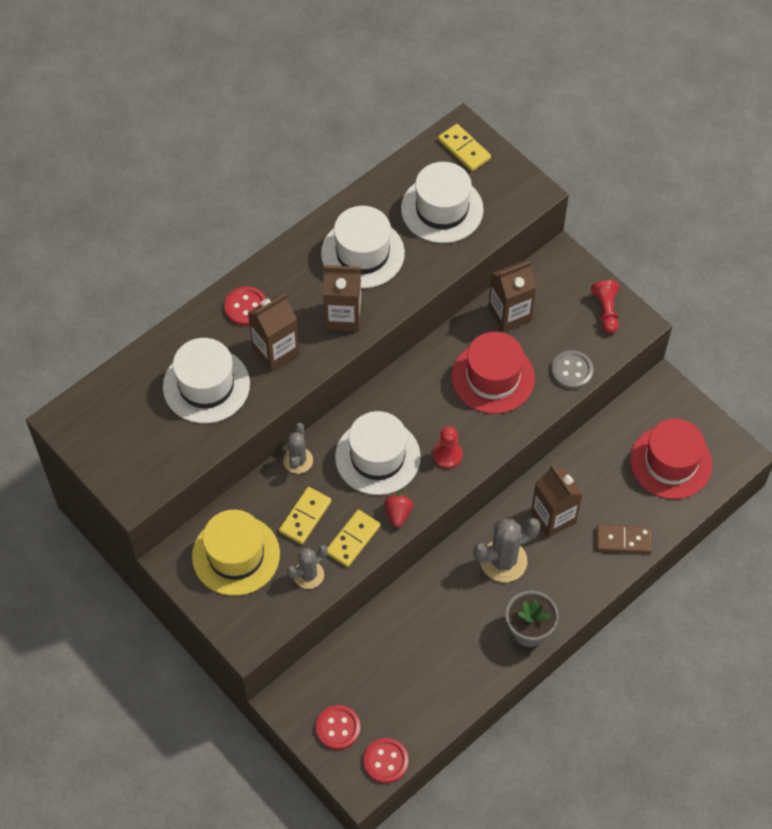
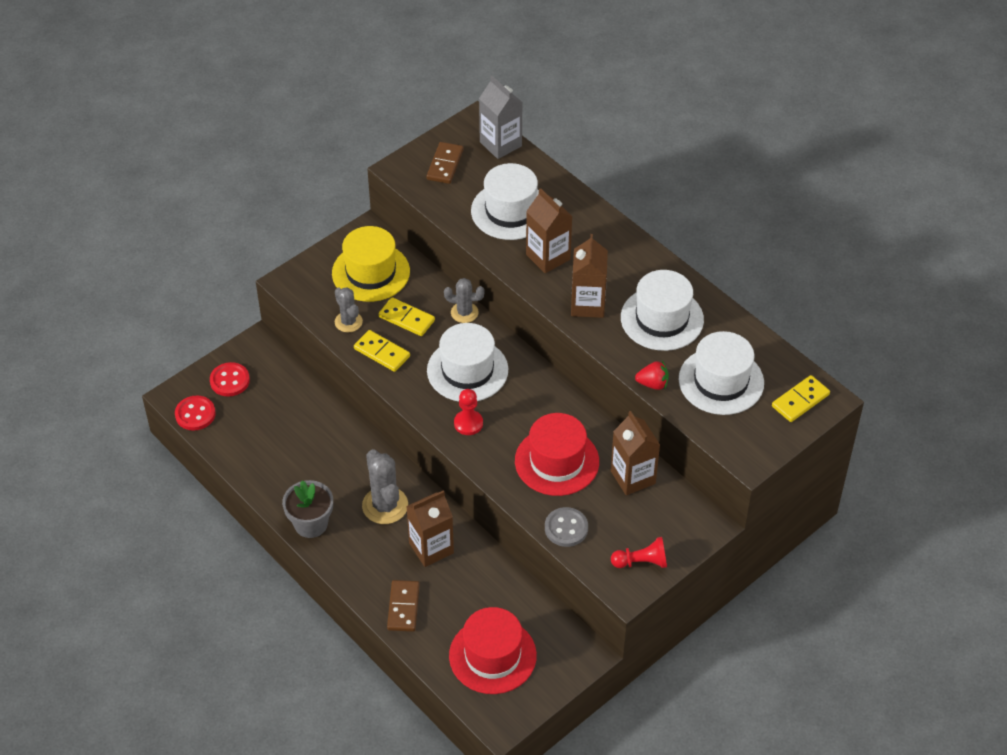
camera: 90 degrees right, 10 degrees down
(101, 395) = (500, 144): none -> grey carton
(130, 450) = (445, 165): none -> brown domino
(246, 307) = (595, 235): red button -> none
(398, 513) = (407, 385): red strawberry -> red strawberry (653, 384)

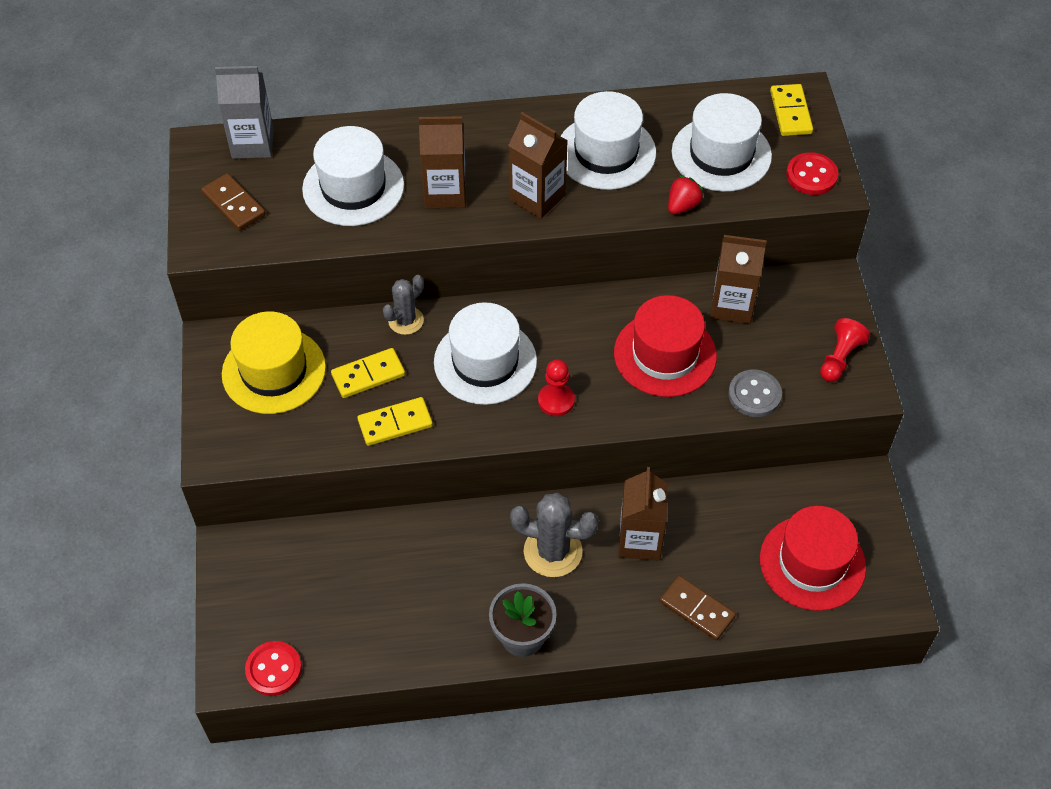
camera: 55 degrees left, 5 degrees up
(230, 381) = (256, 606): red button -> red button (811, 175)
(348, 322) = (324, 430): grey cactus -> none

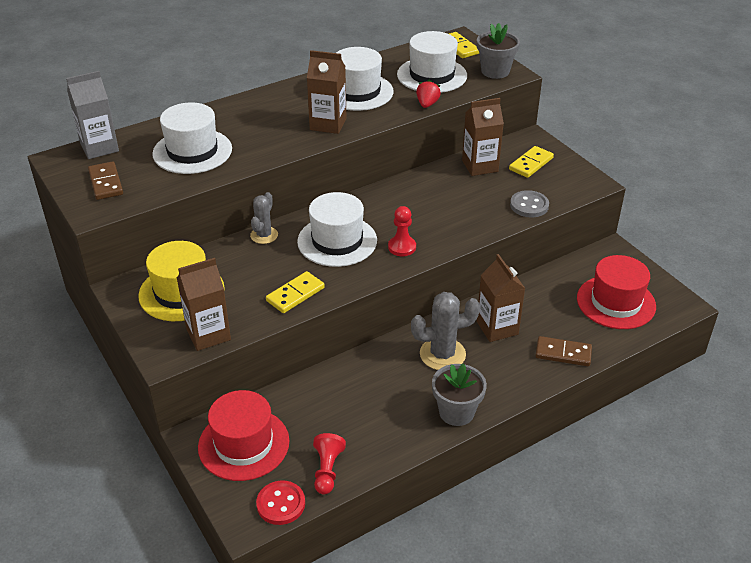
camera: 25 degrees left, 15 degrees down
(234, 204) = (106, 183): brown domino -> brown domino turned 45 degrees clockwise
(368, 375) = (256, 273): yellow domino -> yellow domino (531, 164)
(445, 193) = (262, 137): brown carton -> brown carton (208, 334)
(665, 354) = (456, 202): red hat -> red hat (243, 444)
(811, 175) = (495, 71): red button -> grey flower pot
(839, 358) = (566, 172): red pawn -> red pawn (327, 470)

